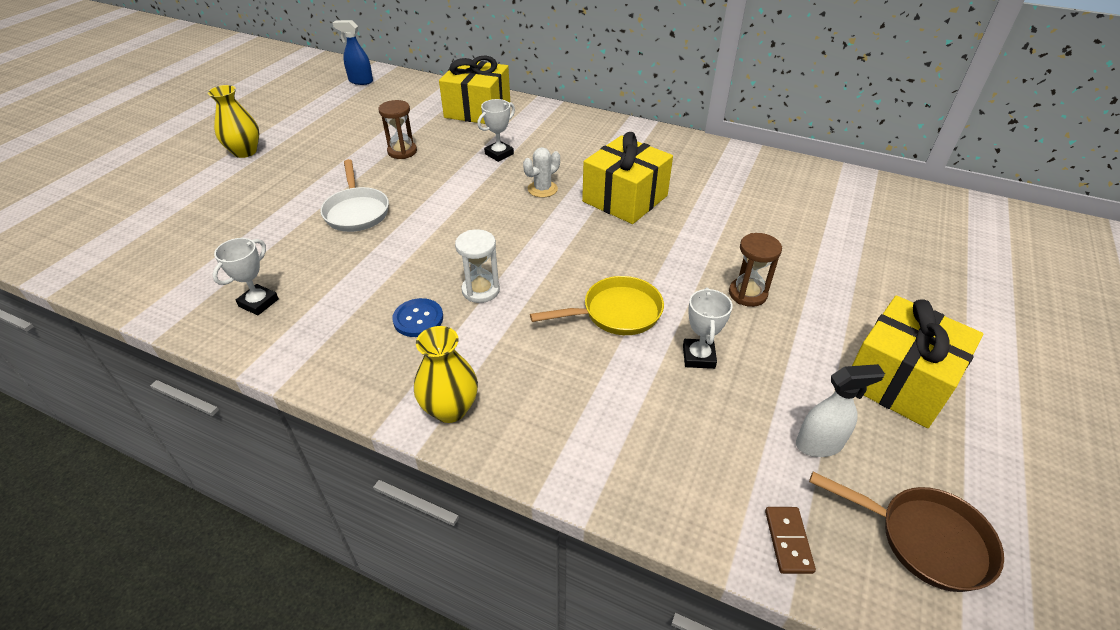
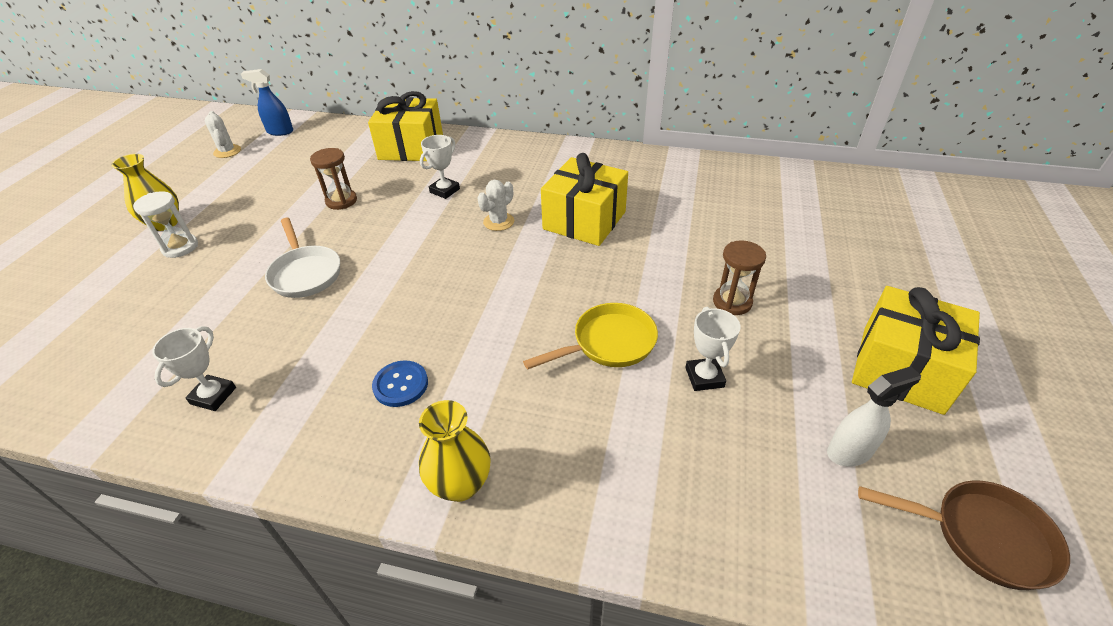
camera: 10 degrees left, 0 degrees up
(310, 94) = (227, 151): none -> white cactus
(480, 290) = (461, 341): white hourglass -> white hourglass (180, 247)
(788, 541) = (854, 567): brown domino -> none

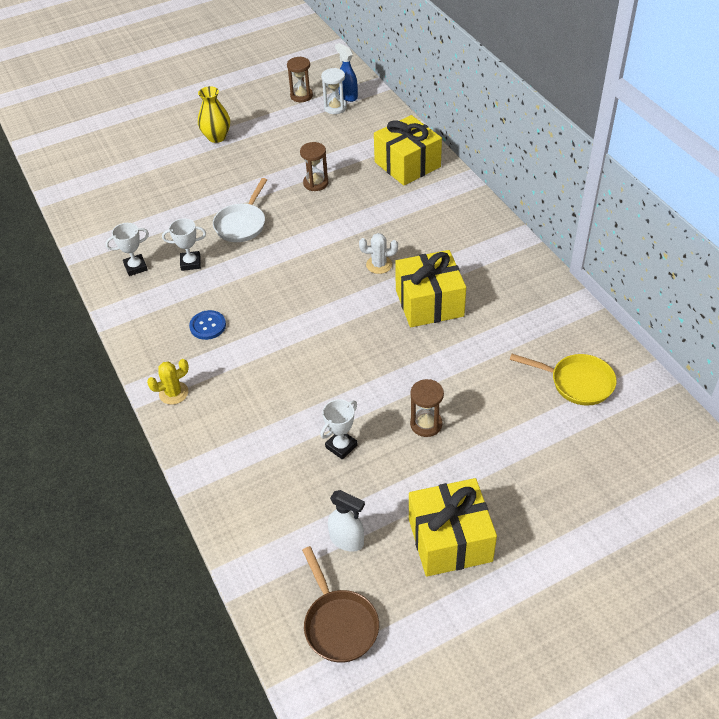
camera: 50 degrees right, 5 degrees up
(180, 247) = (207, 161): white hourglass -> white hourglass (335, 107)
(227, 151) = (301, 96): white cactus -> brown hourglass
(444, 191) = (380, 217): white trophy -> white trophy (190, 263)
(460, 484) = (173, 393): yellow vase -> yellow cactus
(608, 343) = (324, 388): yellow pan -> yellow pan (576, 382)

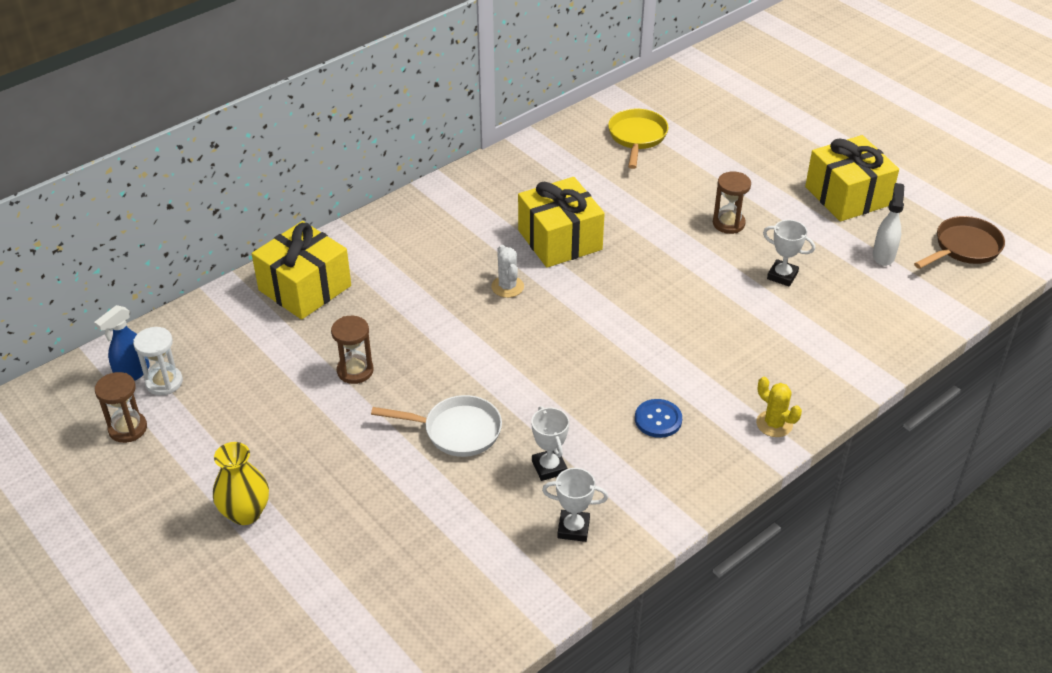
camera: 105 degrees left, 5 degrees down
(135, 267) = (573, 528): white trophy -> white trophy turned 45 degrees counterclockwise

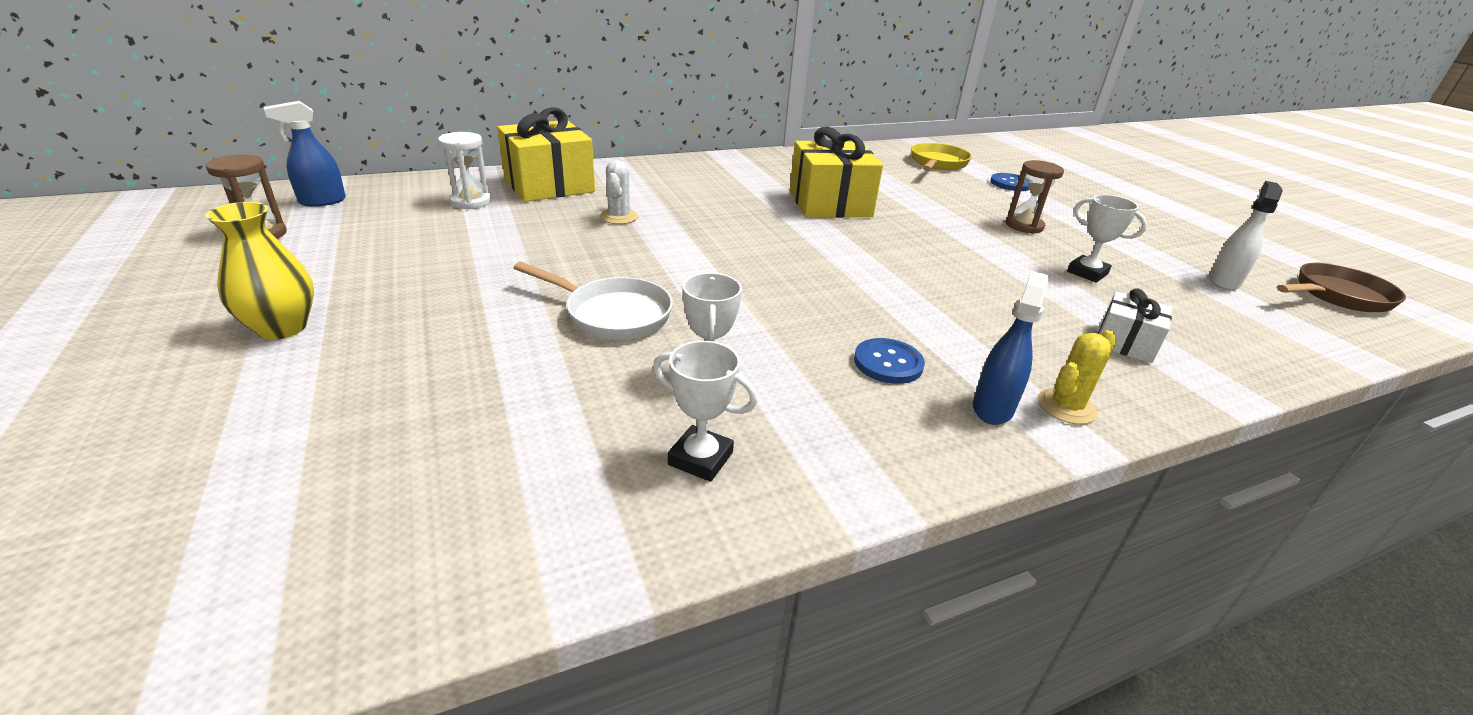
camera: 15 degrees right, 10 degrees down
(164, 382) = (342, 213): white hourglass -> white hourglass (471, 202)
(355, 371) = (541, 244): brown hourglass -> none
(507, 287) = (755, 221): white cactus -> white cactus (619, 217)
(709, 155) = (1010, 184): none -> blue button
(730, 438) = (992, 408): none -> blue spray bottle
(774, 424) = (1066, 407): yellow cactus -> yellow cactus turned 75 degrees clockwise
(810, 351) = (1125, 343): none -> white gift
(847, 196) = (1169, 232): yellow gift -> none

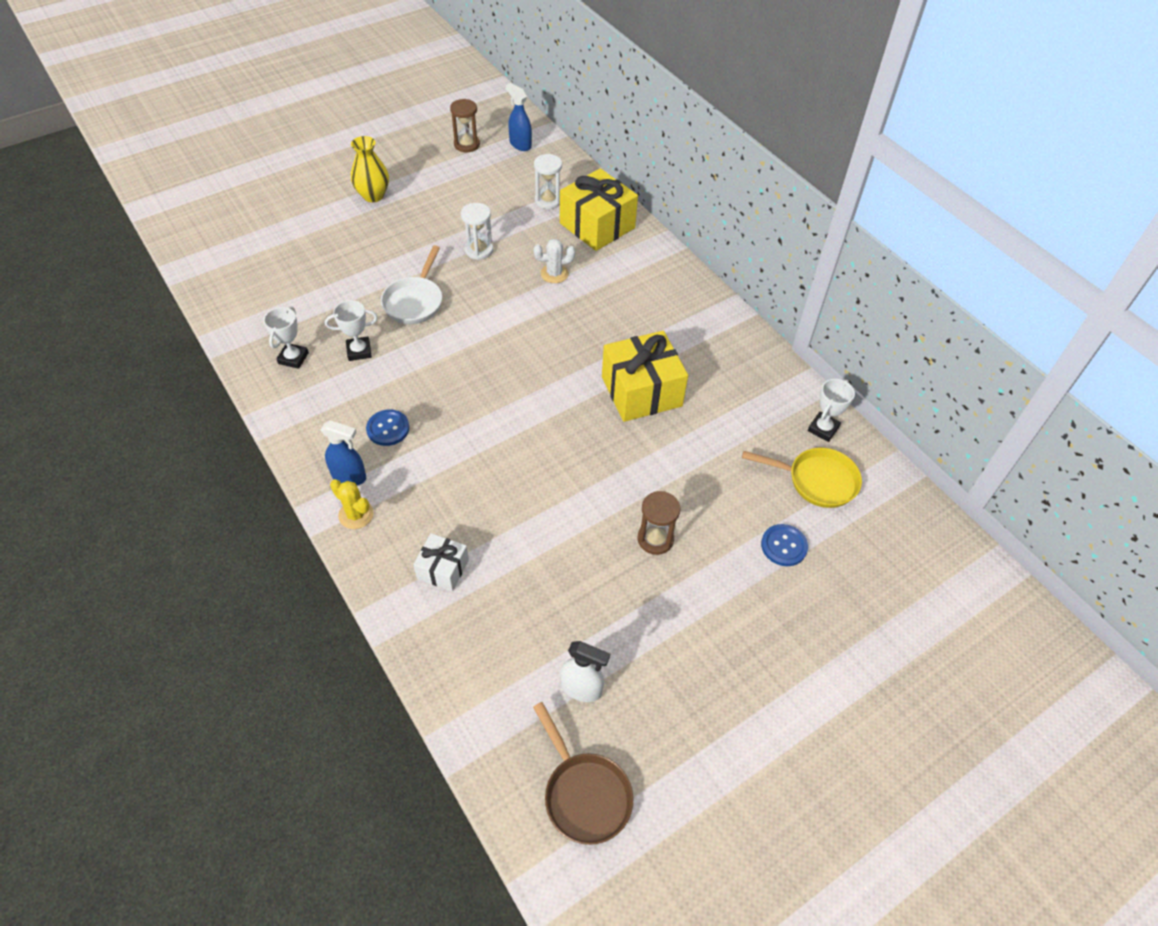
camera: 80 degrees right, 20 degrees up
(531, 254) = (479, 250): none -> white hourglass
(1087, 273) = (561, 571): white trophy -> white trophy (823, 429)

